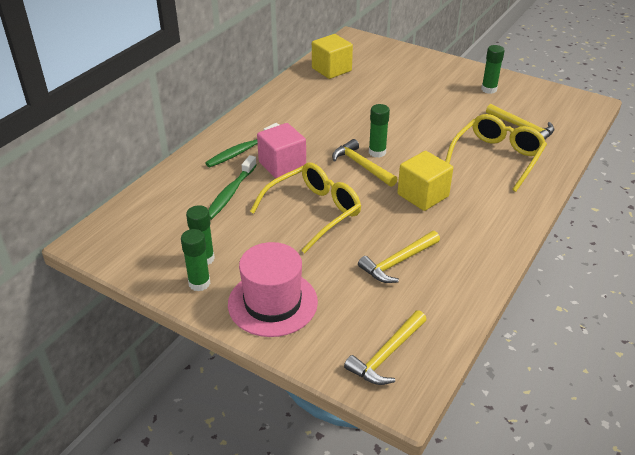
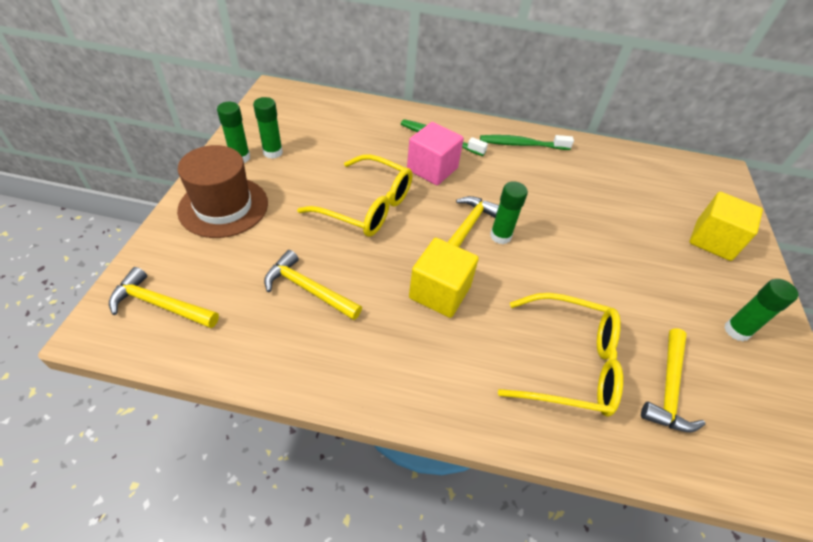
camera: 65 degrees right, 10 degrees up
(230, 193) = (370, 146): green toothbrush -> green toothbrush (521, 144)
(272, 303) = (223, 206): pink hat -> brown hat
(331, 69) = (637, 168): yellow cube -> yellow cube (713, 240)

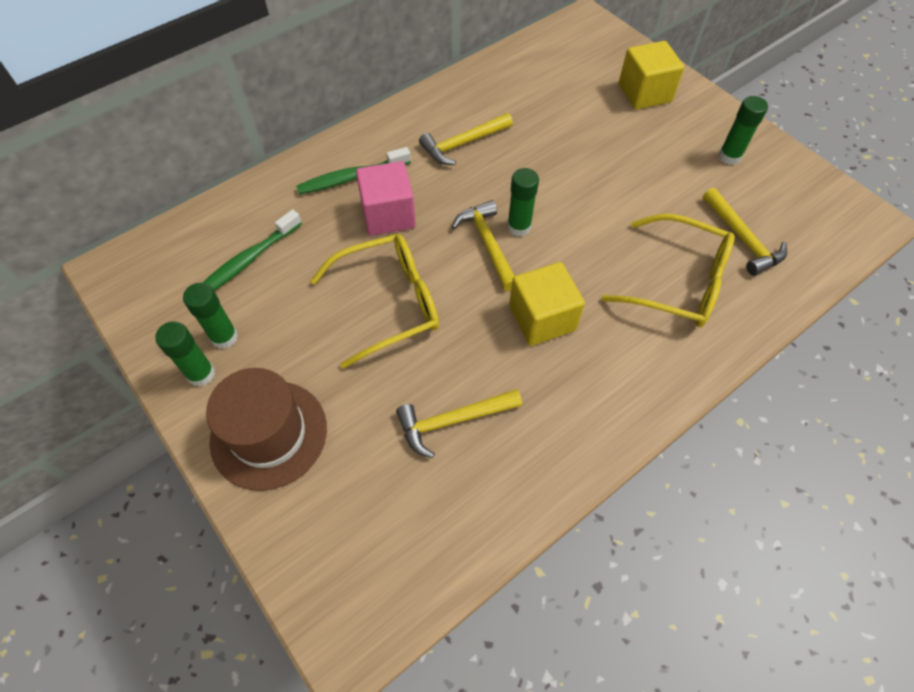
camera: 45 degrees left, 10 degrees up
(160, 304) = (363, 568): yellow hammer -> yellow hammer (463, 144)
(521, 144) = (423, 122): green toothbrush -> green toothbrush (248, 260)
(569, 363) = (678, 282): yellow glasses -> yellow glasses turned 60 degrees clockwise

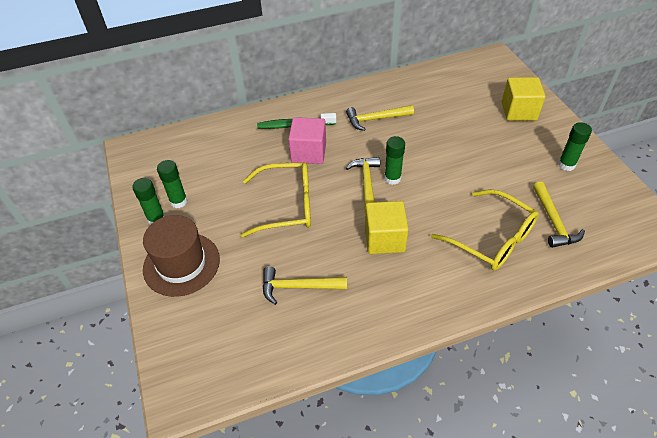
camera: 20 degrees right, 10 degrees down
(248, 260) = (210, 160): green toothbrush -> none

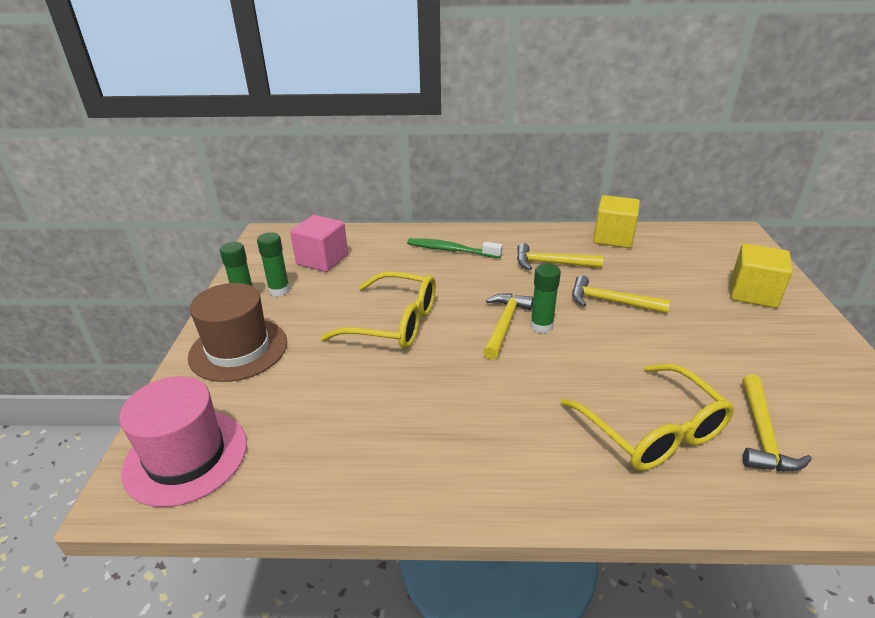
camera: 20 degrees right, 15 degrees down
(202, 359) = (186, 456): none -> pink hat
(298, 287) = (353, 411): yellow hammer -> yellow hammer (611, 302)
(308, 152) = (452, 278): pink cube -> pink cube (322, 260)
(384, 239) = (495, 389): yellow cube -> yellow cube (613, 237)
(566, 165) = (808, 369): green glue stick -> none

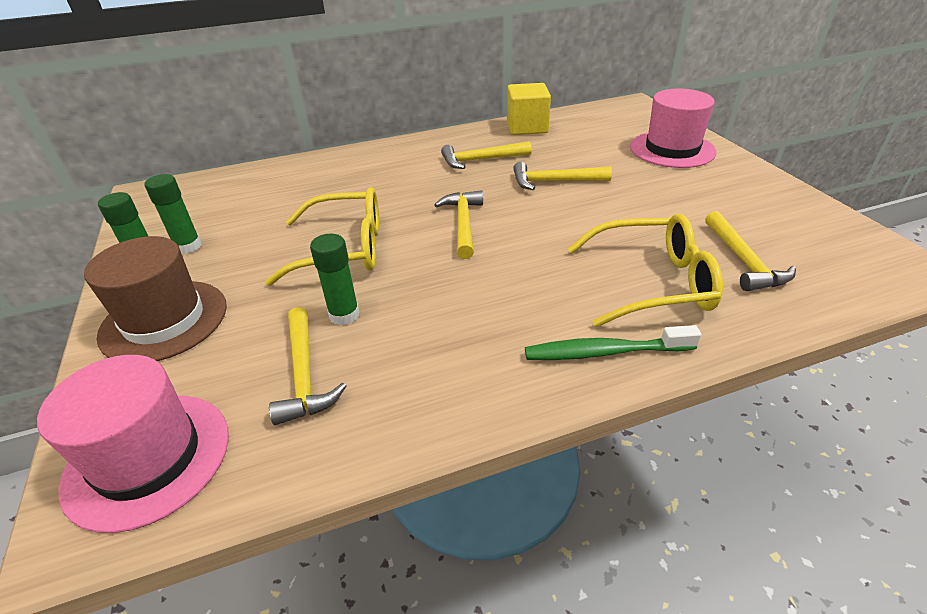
camera: 20 degrees left, 5 degrees up
(316, 425) = (304, 374): none -> yellow hammer
(322, 260) = (227, 205): pink cube -> none
(451, 250) = (371, 167): green toothbrush -> green toothbrush (604, 352)
(541, 326) = (500, 217): green glue stick -> green glue stick (344, 315)
(652, 430) = (652, 283): yellow glasses -> yellow glasses turned 45 degrees counterclockwise
(753, 293) = (672, 149): yellow cube -> pink hat

